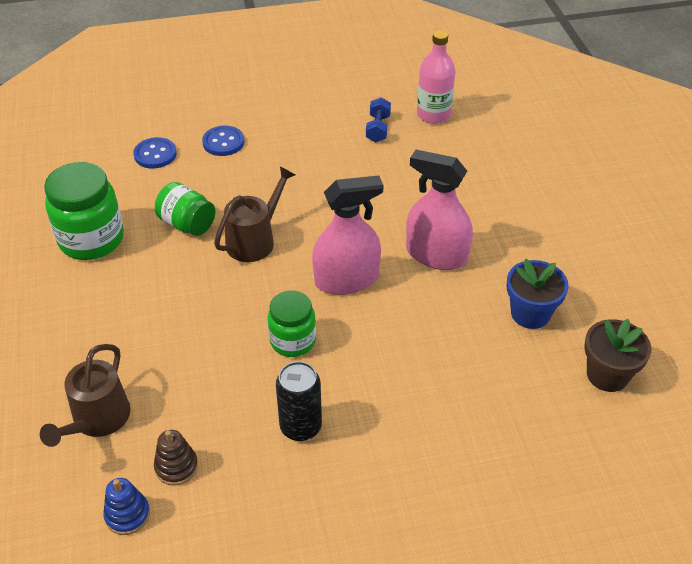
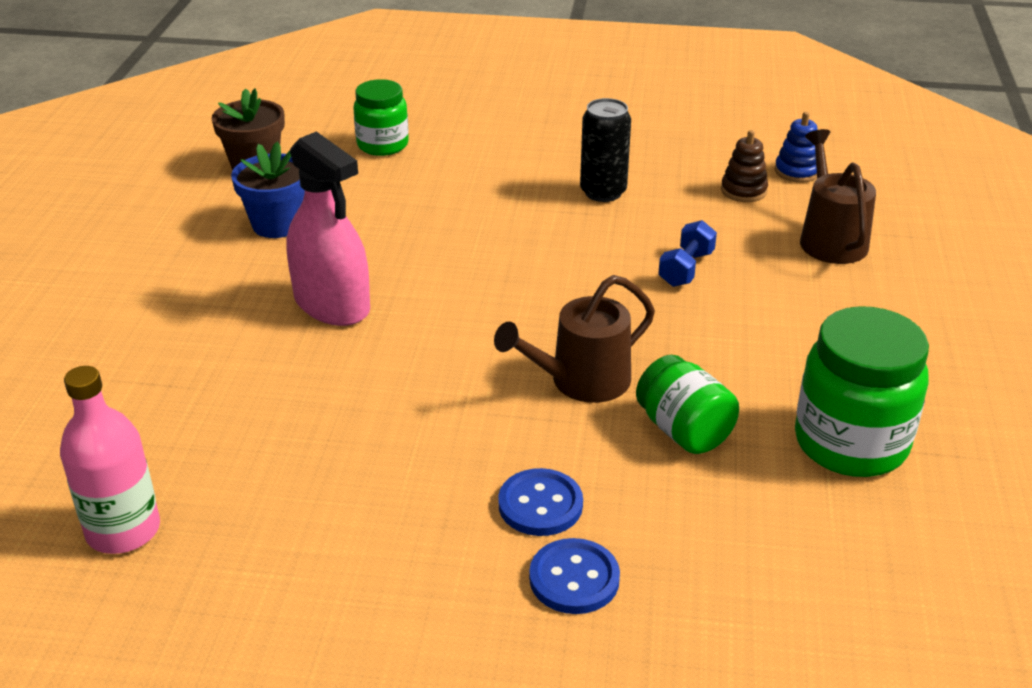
camera: 160 degrees left, 10 degrees down
(97, 420) = (830, 239): brown watering can -> brown watering can turned 45 degrees counterclockwise
(155, 154) = (723, 586): blue button -> blue button (540, 505)
(293, 341) = (578, 258): green jar -> green jar (382, 145)
(346, 279) = (474, 303): pink spray bottle -> none
(378, 129) = (254, 527): blue dumbbell -> blue dumbbell (686, 269)

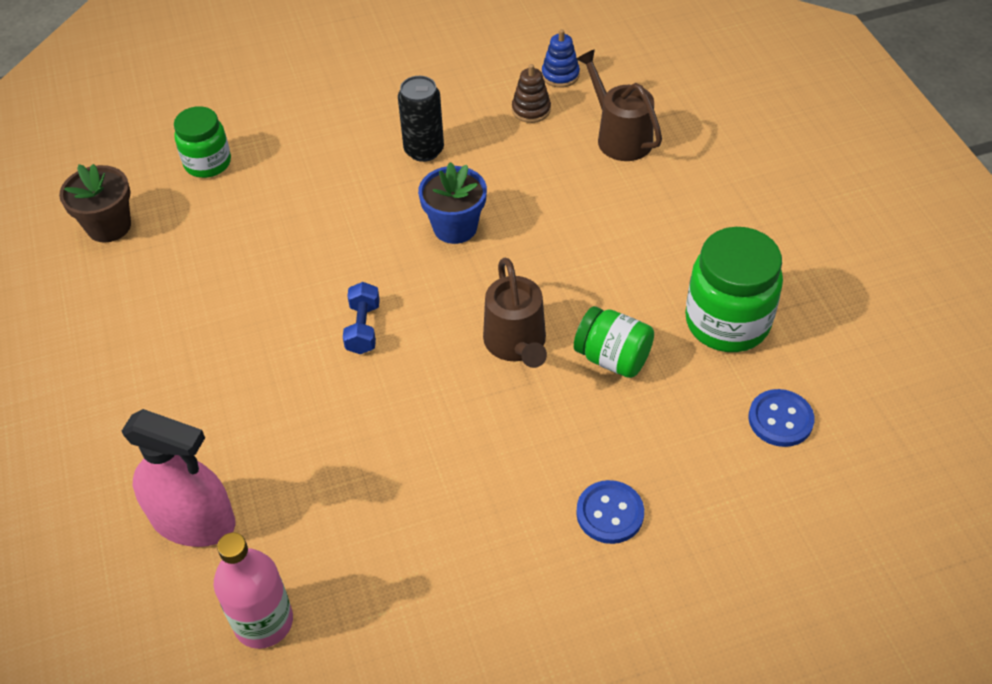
camera: 25 degrees left, 15 degrees up
(277, 224) = (175, 283): blue flower pot -> blue flower pot (455, 227)
(332, 304) = (279, 347): pink spray bottle -> pink spray bottle (193, 520)
(540, 505) = (552, 464): blue button -> blue button (780, 419)
(581, 381) = (516, 343): brown watering can -> brown watering can turned 45 degrees counterclockwise
(686, 269) = (531, 206): blue dumbbell -> blue dumbbell (363, 328)

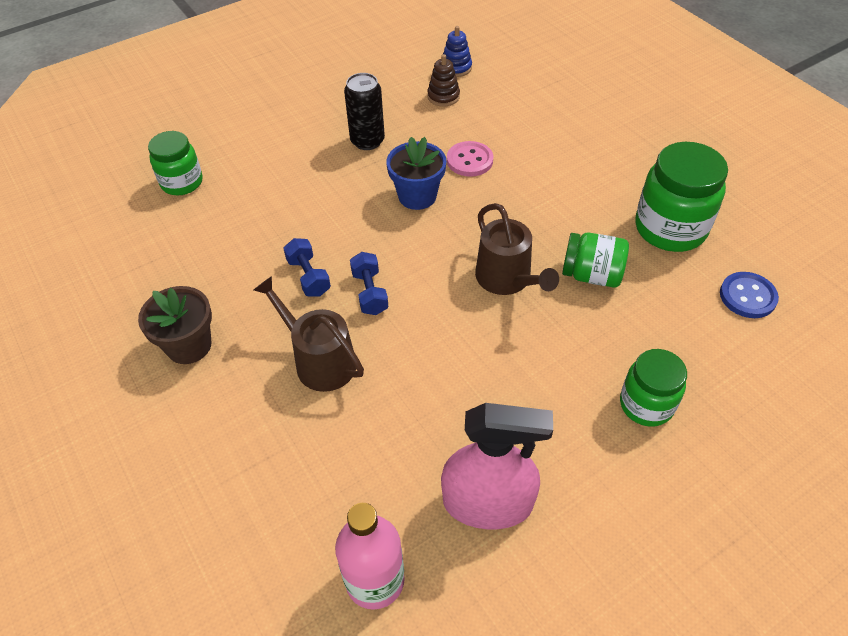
camera: 15 degrees left, 0 degrees up
(109, 226) = (107, 250): brown flower pot -> brown flower pot (189, 345)
(193, 520) = (273, 498): pink spray bottle -> pink spray bottle (487, 503)
(305, 297) = (309, 277): none -> blue dumbbell
(530, 195) = (469, 160): none -> pink button
(610, 513) = (646, 404): blue button -> green jar
(620, 137) = (522, 105): brown watering can -> brown watering can (320, 360)

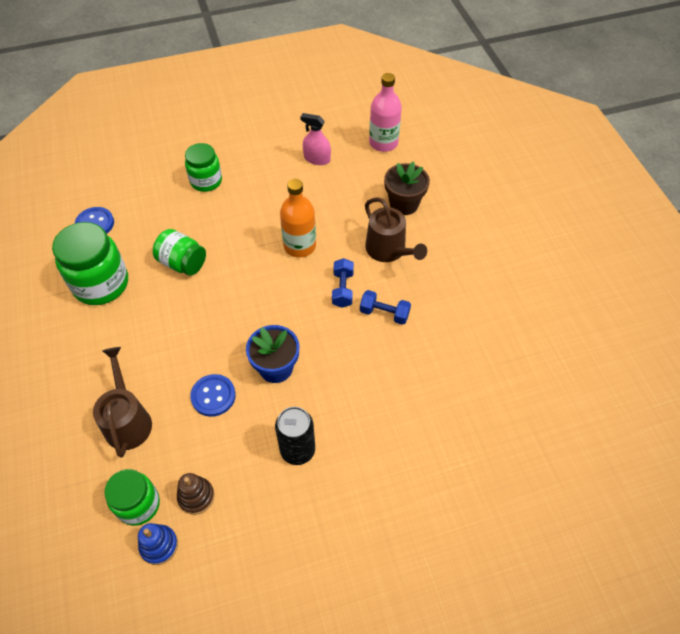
camera: 165 degrees left, 5 degrees up
(182, 182) = (485, 444): green jar -> green jar (138, 505)
(189, 345) = (476, 281): brown flower pot -> brown flower pot (404, 204)
(309, 277) = (384, 313): blue dumbbell -> blue dumbbell turned 60 degrees counterclockwise
(449, 335) = (299, 246): none -> orange bottle
(469, 160) = (213, 396): pink button -> blue button
(487, 503) = (317, 159): pink spray bottle -> pink spray bottle, size x0.58
(507, 279) = (242, 275): brown watering can -> brown watering can (128, 421)

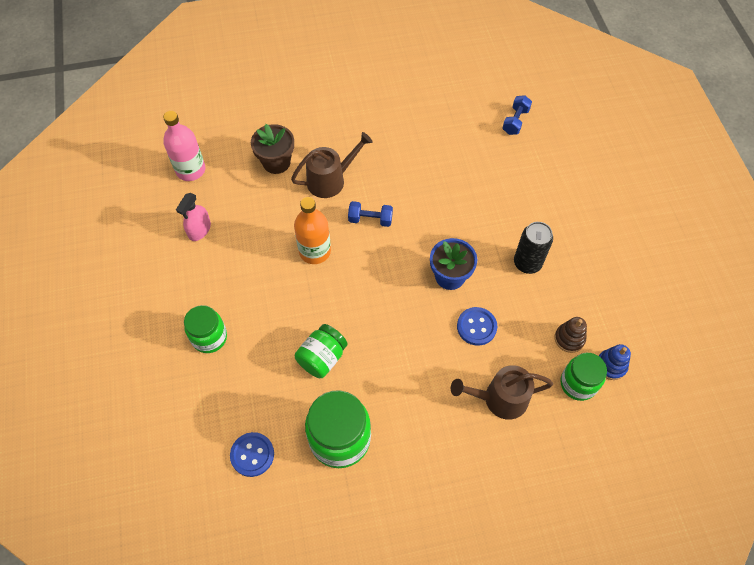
camera: 85 degrees left, 5 degrees up
(384, 313) = (399, 190): blue dumbbell -> blue dumbbell (515, 121)

